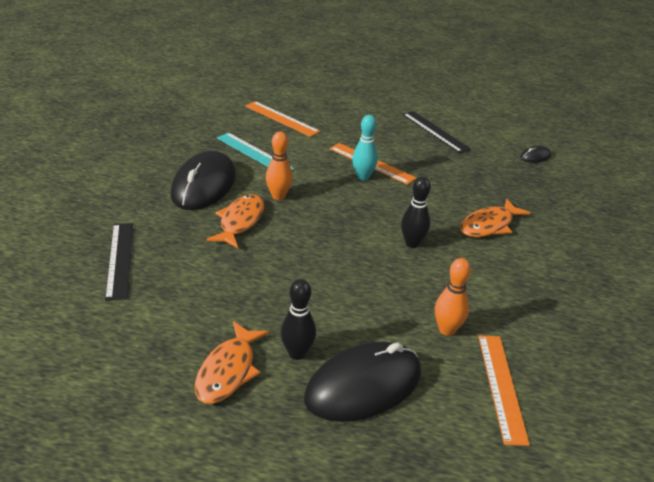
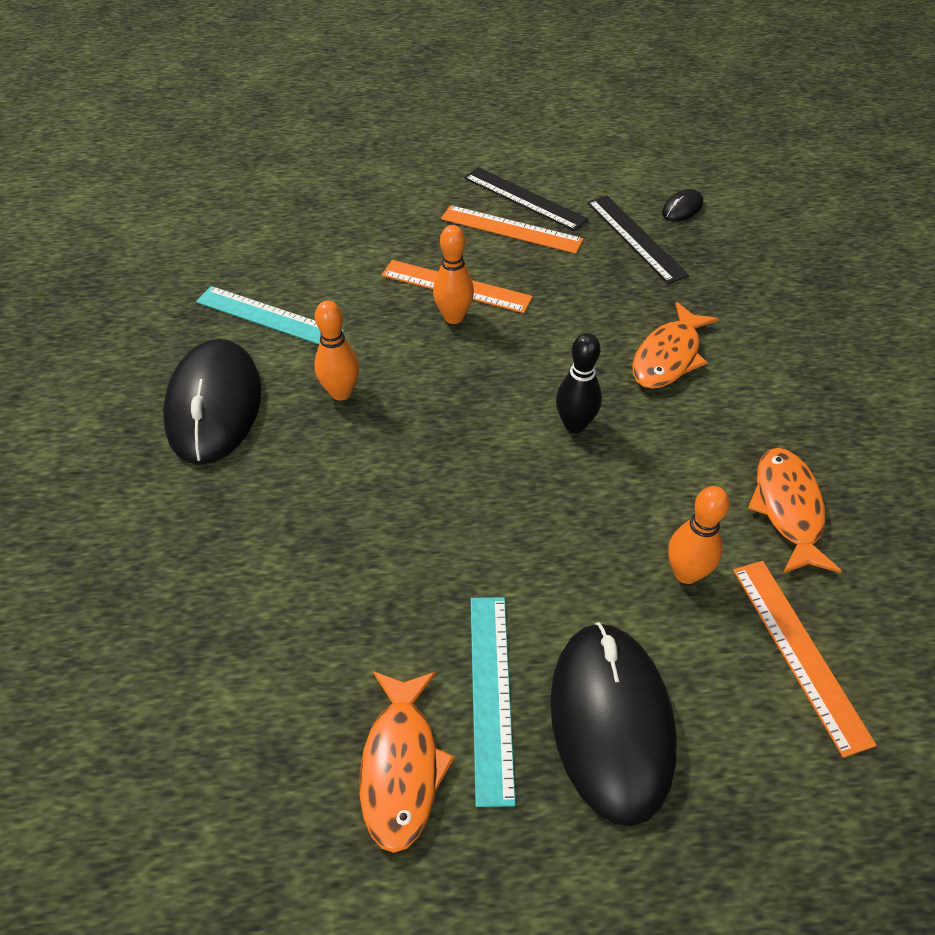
camera: 15 degrees left, 15 degrees up
(120, 259) = (138, 601): black ruler -> black ruler (636, 238)
(240, 221) = (301, 461): orange fish -> orange fish (787, 509)
(281, 118) = (284, 235): orange ruler -> orange ruler (511, 229)
(297, 353) = (491, 694): black bowling pin -> turquoise ruler
(363, 177) = (453, 317): turquoise bowling pin -> orange bowling pin
(363, 386) = (611, 721): black mouse -> black mouse turned 45 degrees counterclockwise

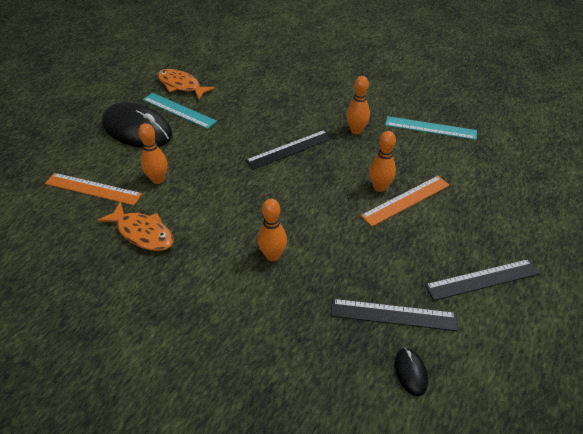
camera: 125 degrees right, 5 degrees down
(214, 405) = (379, 97): black mouse -> none
(269, 317) = (430, 128): turquoise ruler -> turquoise ruler turned 45 degrees clockwise
(457, 447) = (290, 149): none -> black ruler
(511, 229) = (448, 252): orange ruler -> none
(575, 425) = (265, 191): black bowling pin -> none
(668, 357) = (273, 255): orange fish -> orange bowling pin

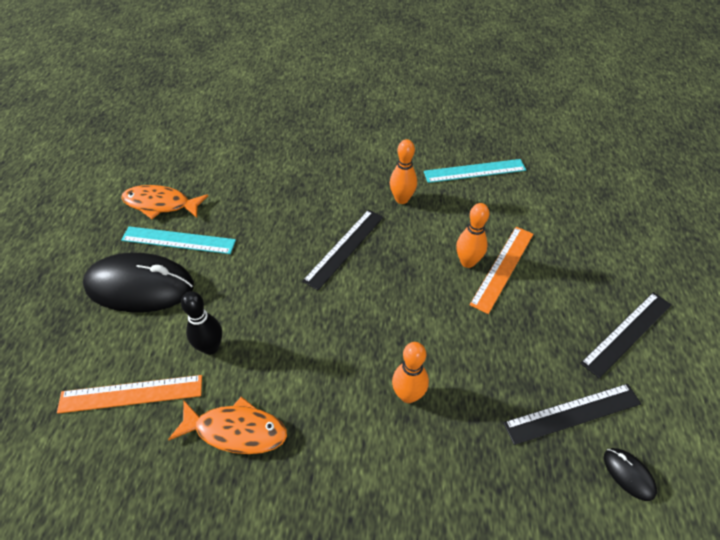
camera: 25 degrees left, 5 degrees up
(158, 179) = (210, 347): orange bowling pin -> black bowling pin

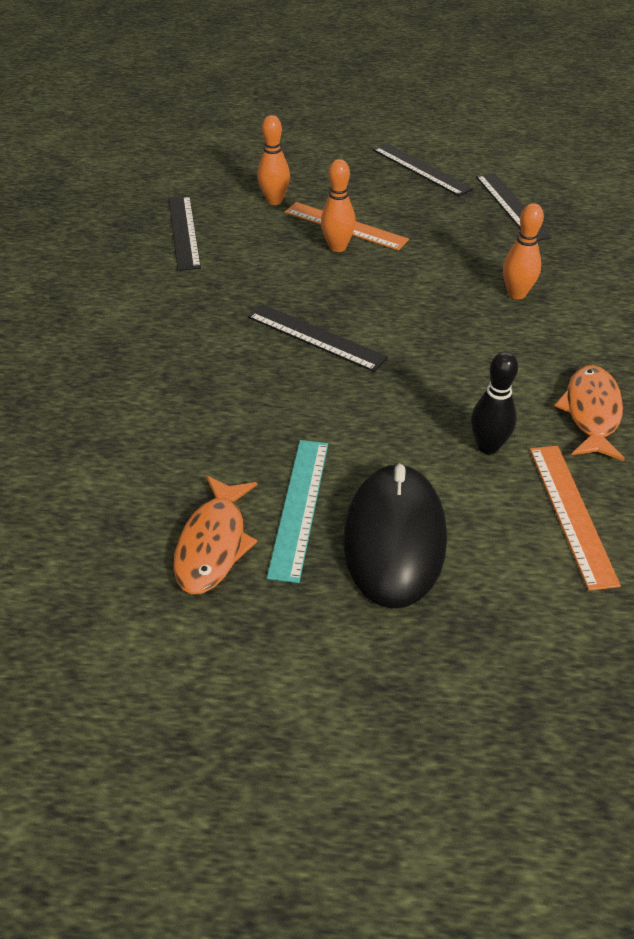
camera: 90 degrees left, 5 degrees down
(402, 199) = (229, 289): orange bowling pin -> orange bowling pin (274, 200)
(474, 171) = (184, 232): turquoise ruler -> black ruler
(628, 474) = (559, 188): black mouse -> none

